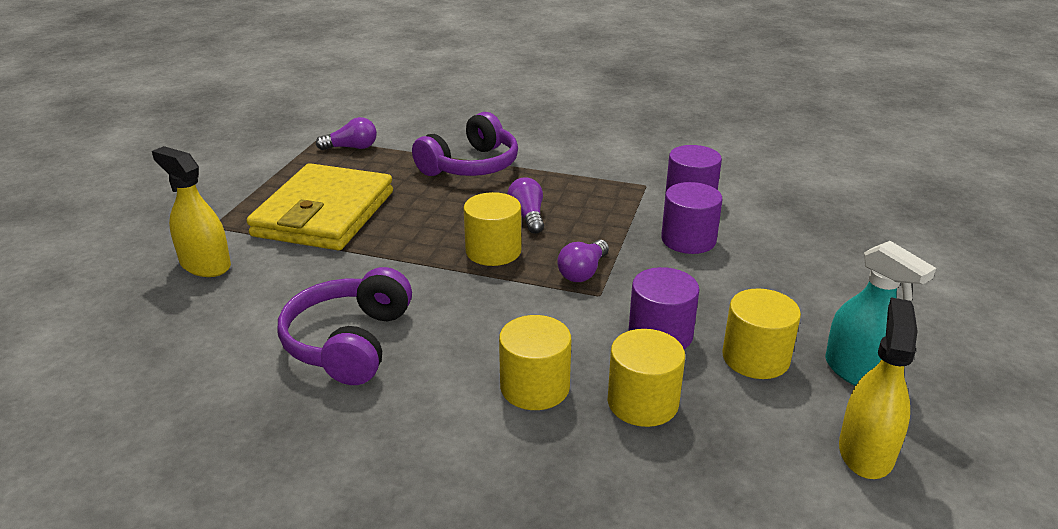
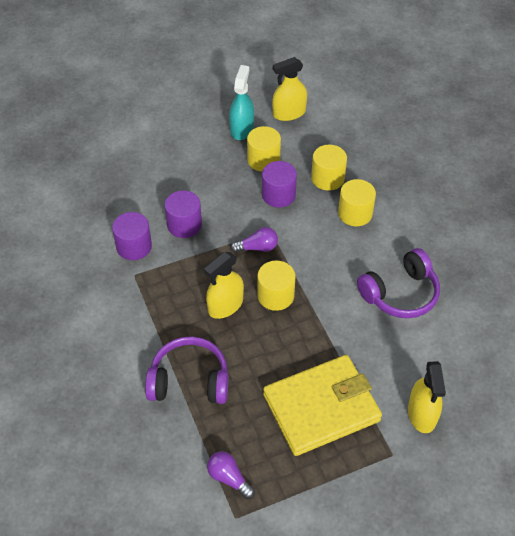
camera: 130 degrees left, 20 degrees up
(527, 216) = (225, 305): purple light bulb -> yellow spray bottle

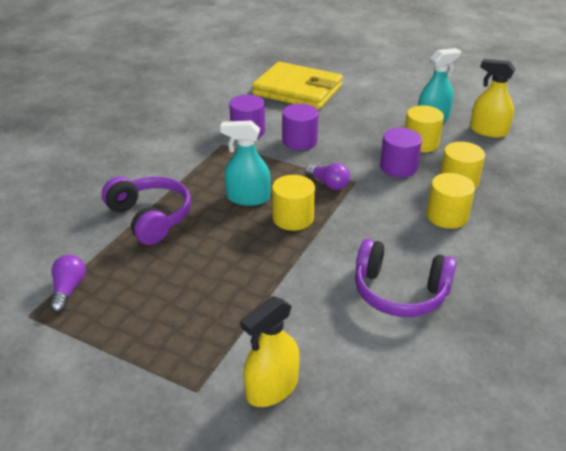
camera: 50 degrees right, 15 degrees down
(225, 305) = (248, 198): yellow spray bottle -> turquoise spray bottle
(321, 407) = (202, 308): yellow wallet -> yellow wallet (297, 90)

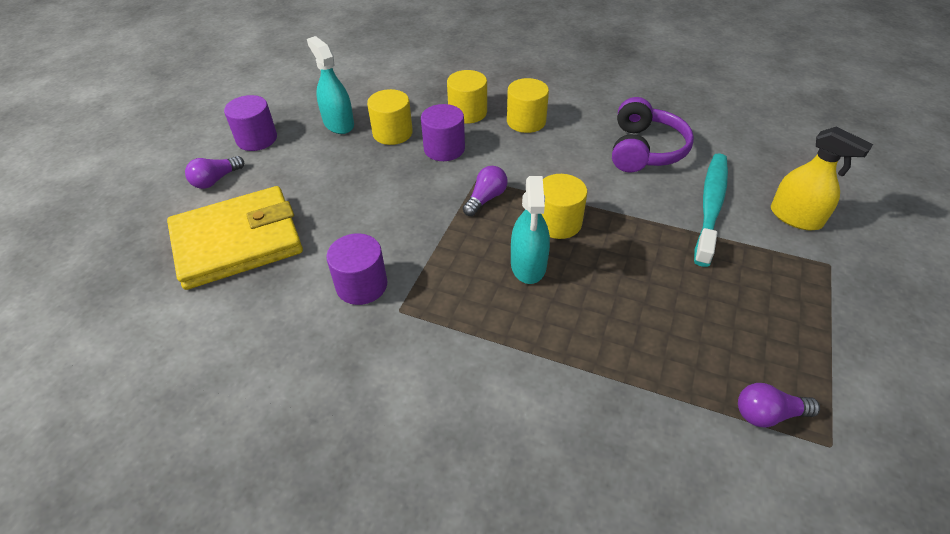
camera: 95 degrees left, 10 degrees up
(150, 218) = (596, 359): purple headphones -> none
(297, 90) = (237, 241): yellow wallet -> yellow wallet turned 45 degrees clockwise
(299, 141) = (389, 229): purple cylinder -> purple cylinder (257, 139)
(300, 321) = (710, 206): none -> turquoise toothbrush
(360, 79) = (216, 180): none -> purple light bulb
(488, 131) = (367, 90): yellow spray bottle -> none

